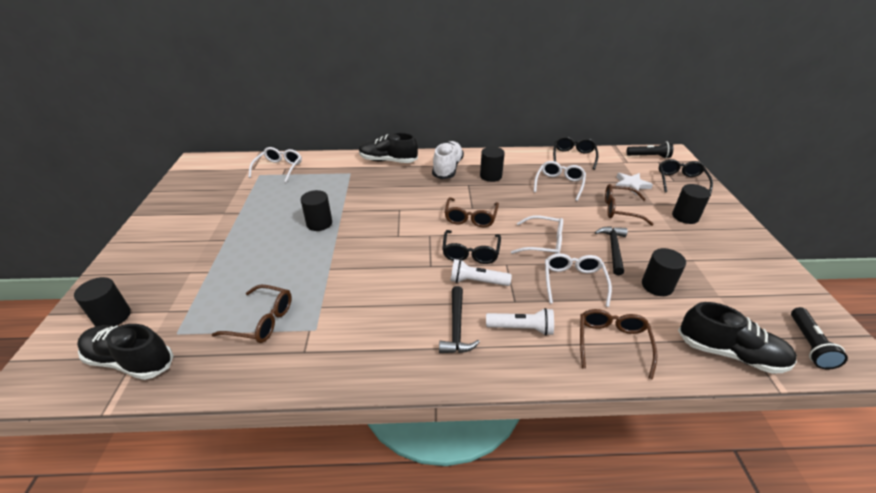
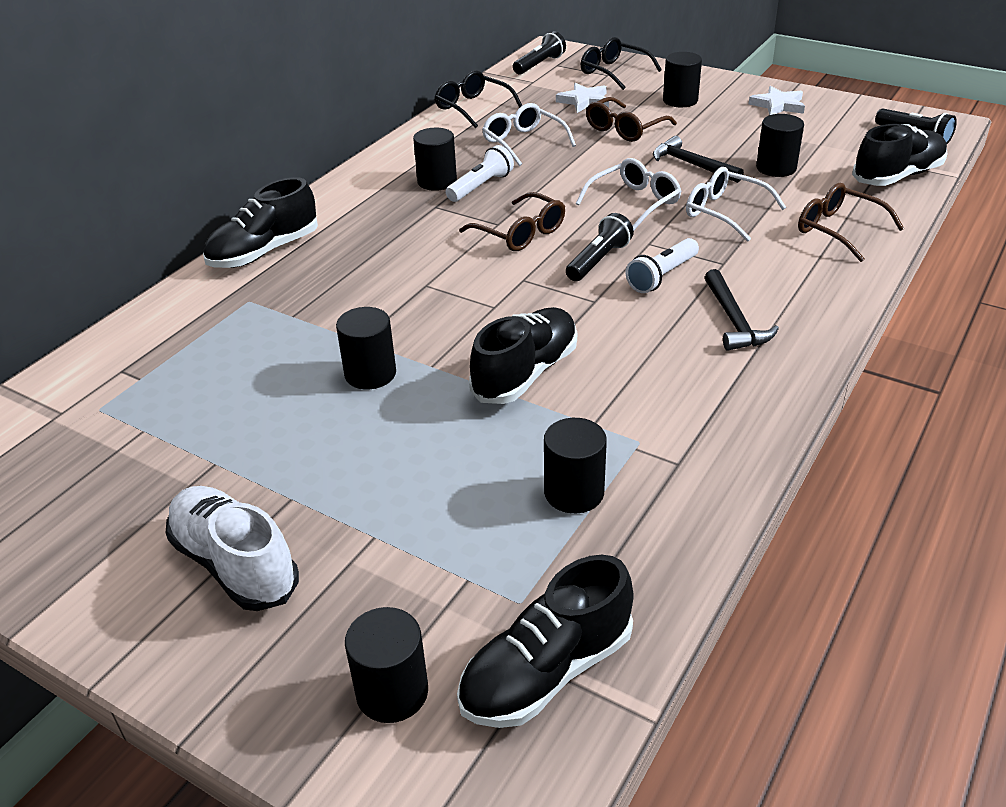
camera: 55 degrees left, 0 degrees up
(262, 321) = (574, 492): brown glasses -> black cylinder
(279, 168) = (111, 378): white glasses -> none
(349, 267) = (525, 373): none -> black shoe
(447, 168) = (367, 207): white shoe -> white shoe (235, 564)
(456, 327) = (734, 320): black hammer -> black hammer turned 45 degrees clockwise
(470, 253) = (599, 260): black glasses -> black flashlight
(521, 328) = (772, 276): white flashlight -> white flashlight (481, 186)
(744, 258) = (778, 105): none -> white star

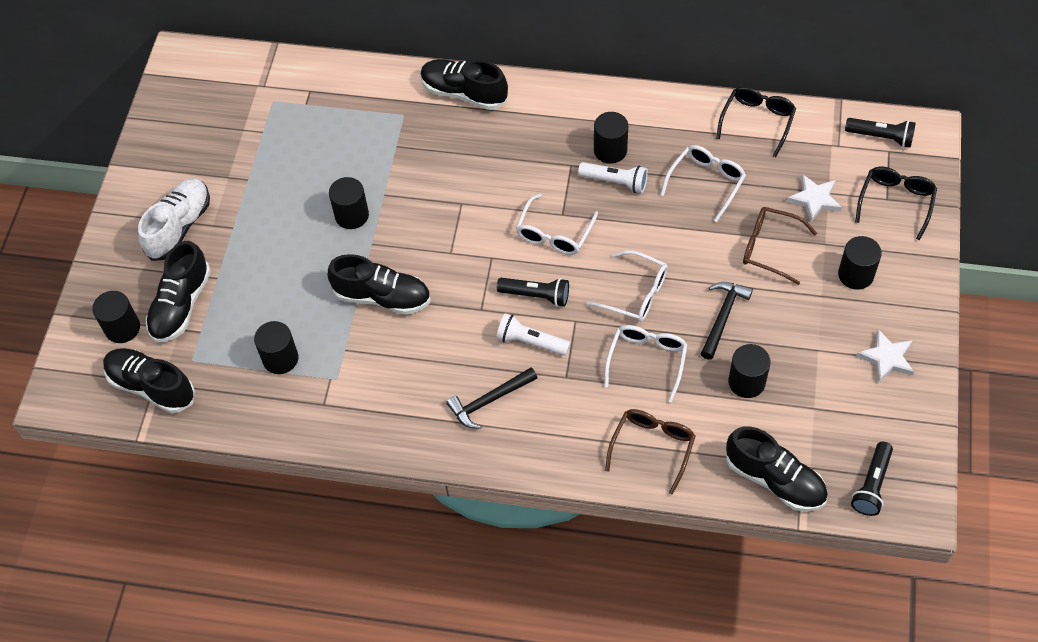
camera: 70 degrees right, 20 degrees up
(397, 594) = (181, 305): none -> black shoe
(520, 233) = (554, 233): brown glasses -> white glasses

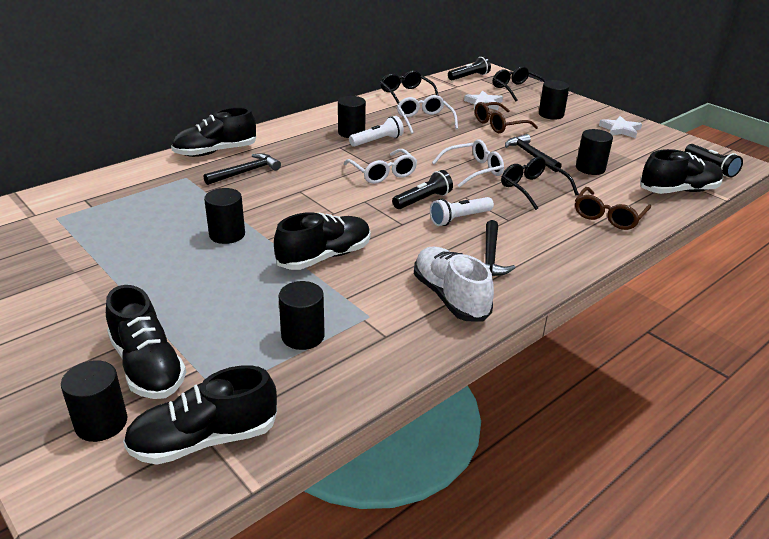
camera: 55 degrees left, 25 degrees down
(179, 227) = (66, 323): white shoe -> white shoe (450, 297)
(453, 143) = (246, 172): none -> black hammer
(647, 361) = (532, 189): white glasses -> black glasses
(652, 447) = (608, 216): brown glasses -> brown glasses turned 120 degrees counterclockwise

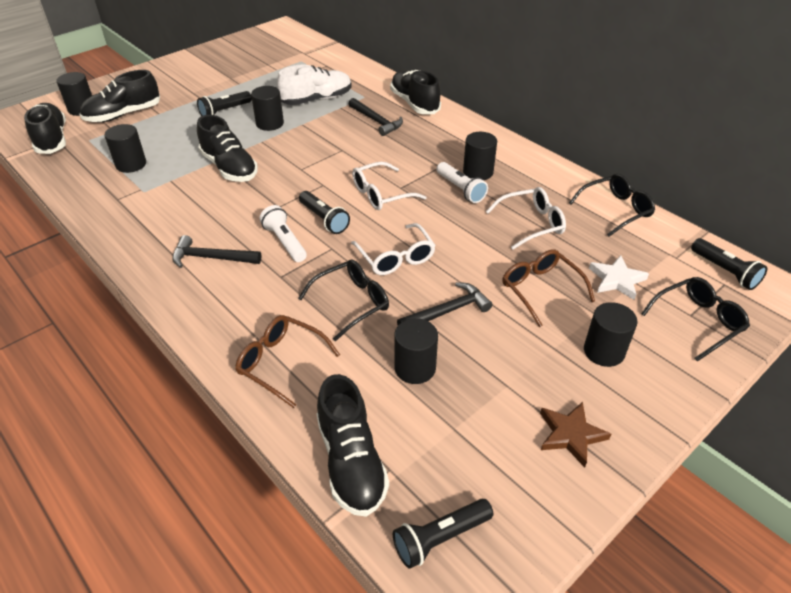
camera: 90 degrees right, 10 degrees up
(179, 270) = (224, 111): none -> black flashlight
(450, 297) = (155, 231): white shoe -> white shoe (317, 99)
(620, 130) = (570, 435): white star -> brown star

